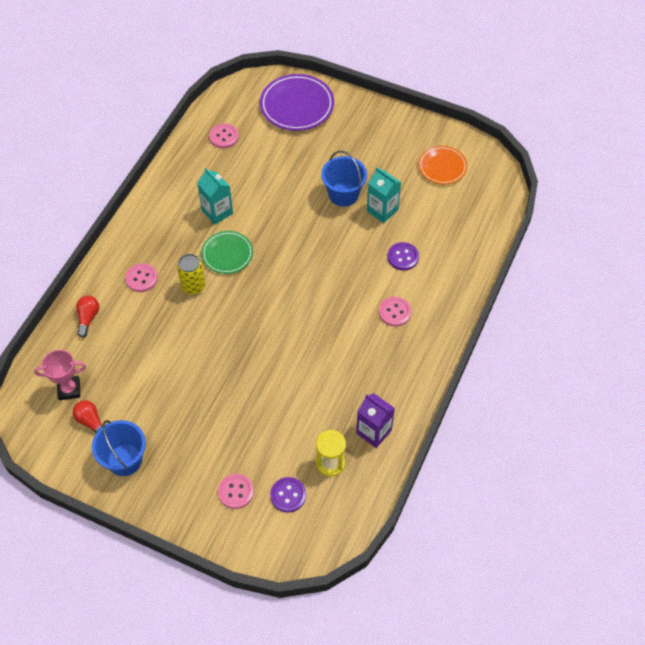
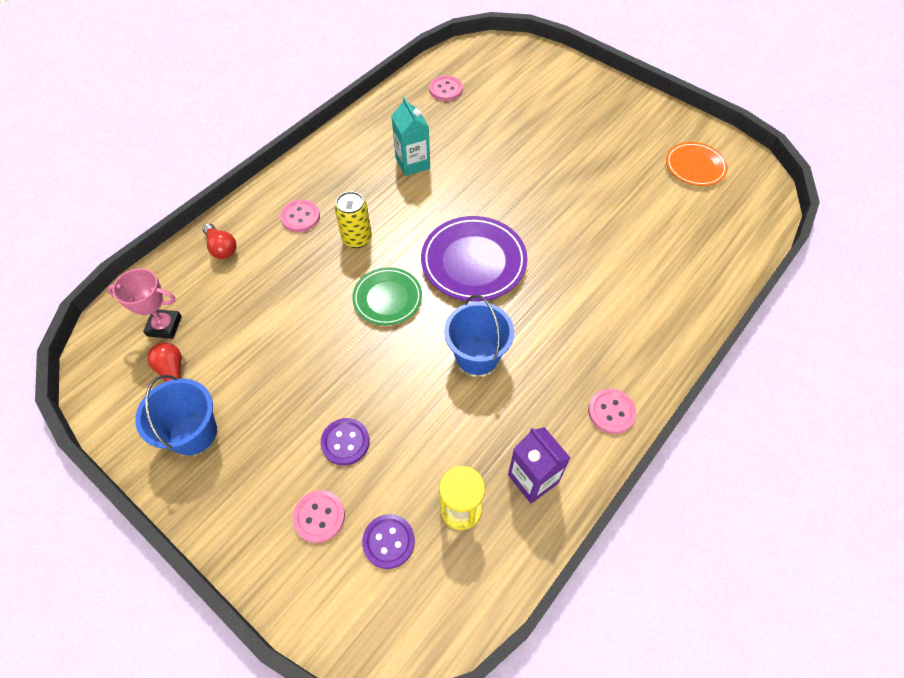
camera: 15 degrees right, 0 degrees up
(88, 318) = (221, 248): red light bulb -> red light bulb turned 120 degrees clockwise
(227, 254) = (409, 211): green plate -> green plate (387, 298)
(297, 106) = (536, 74): purple plate -> purple plate (473, 262)
(343, 194) = (566, 173): blue bucket -> blue bucket (477, 355)
(382, 210) = (610, 200): turquoise carton -> none
(395, 312) = (599, 324): pink button -> pink button (611, 412)
(403, 257) = (624, 259): purple button -> purple button (345, 442)

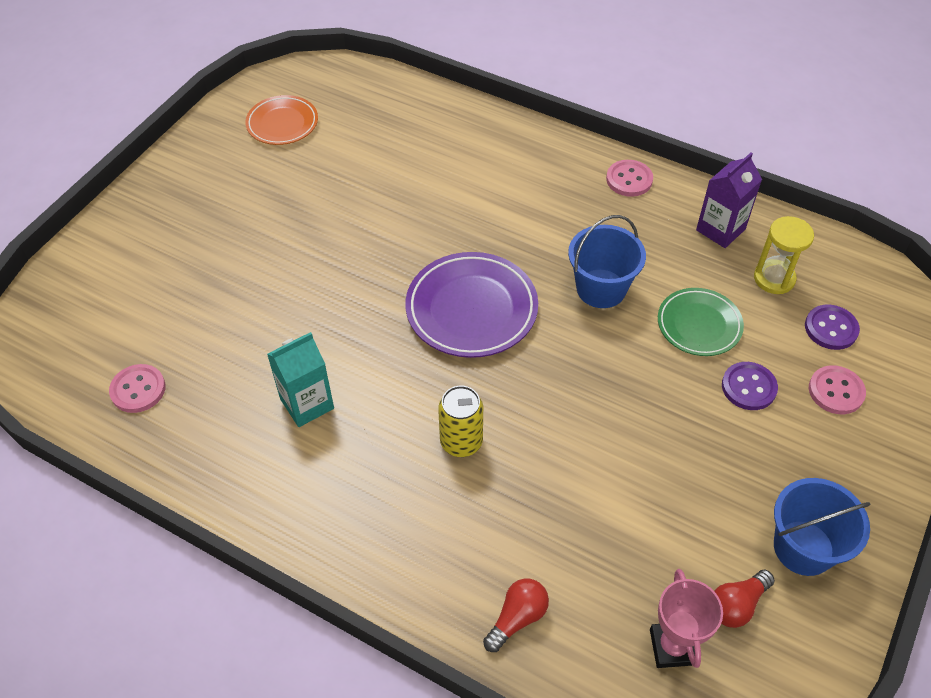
camera: 100 degrees left, 5 degrees down
(300, 217) = (435, 525): pink button -> none
(387, 298) = (549, 387): green plate -> green plate (699, 325)

